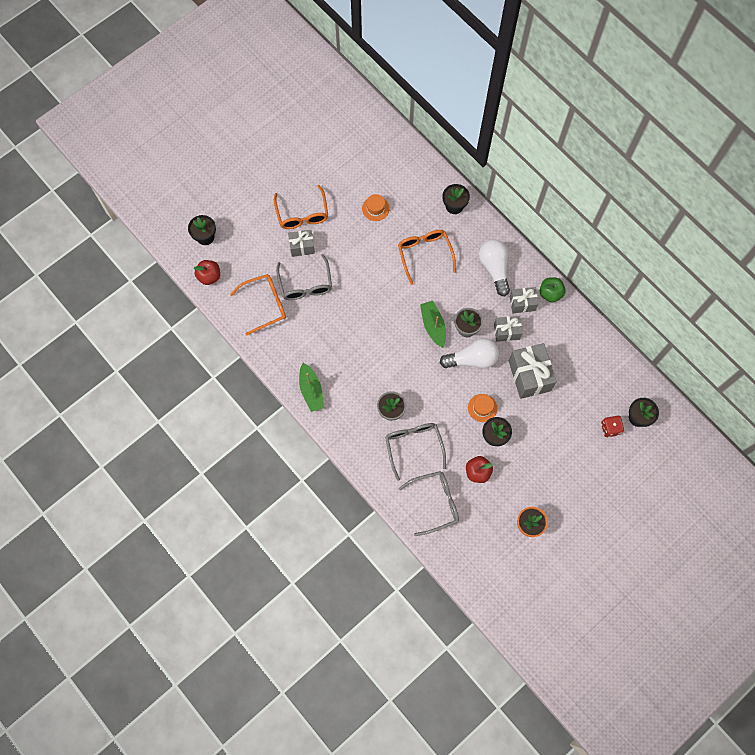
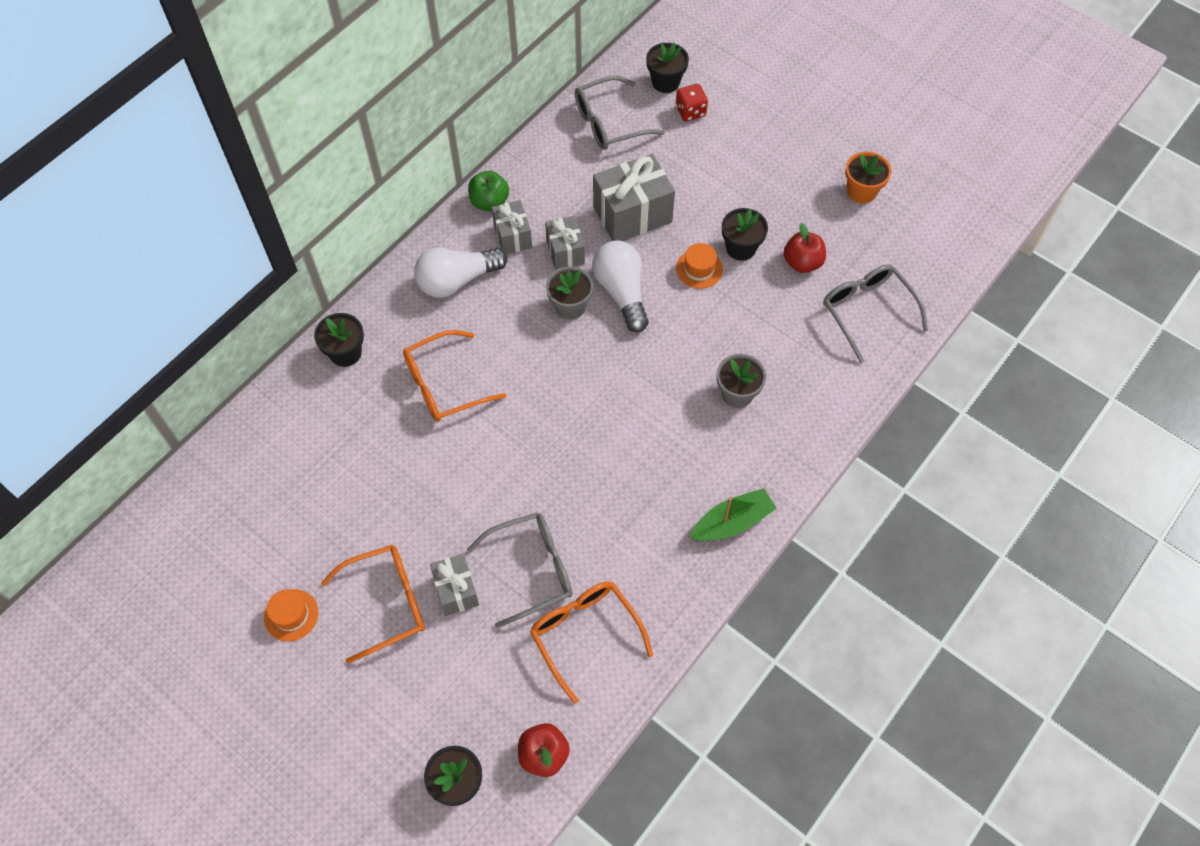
camera: 100 degrees left, 10 degrees down
(375, 208) = (362, 477): orange hat -> orange hat (291, 615)
(414, 446) = (787, 353): grey glasses -> grey glasses (609, 123)
(433, 326) = (574, 354): green boat -> none

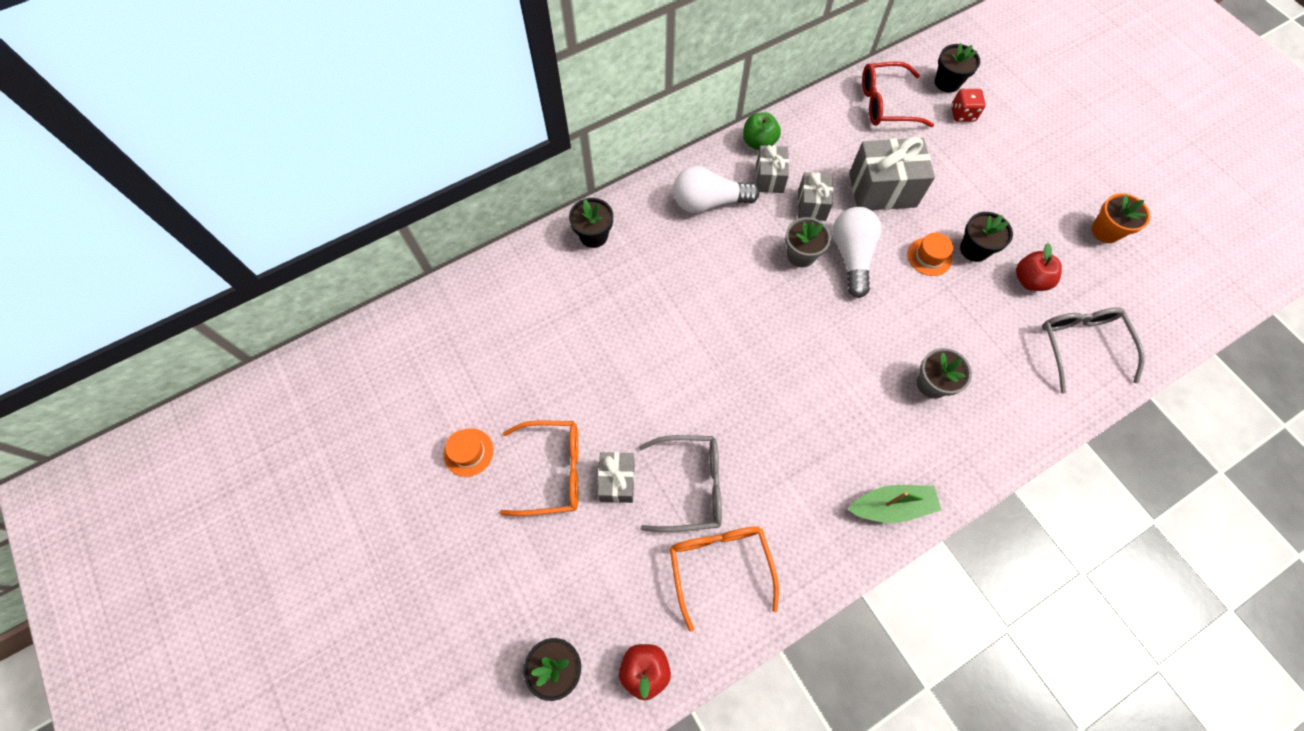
camera: 20 degrees right, 5 degrees up
(444, 385) = (668, 290): orange glasses -> none
(609, 123) = (885, 104): grey glasses -> red glasses

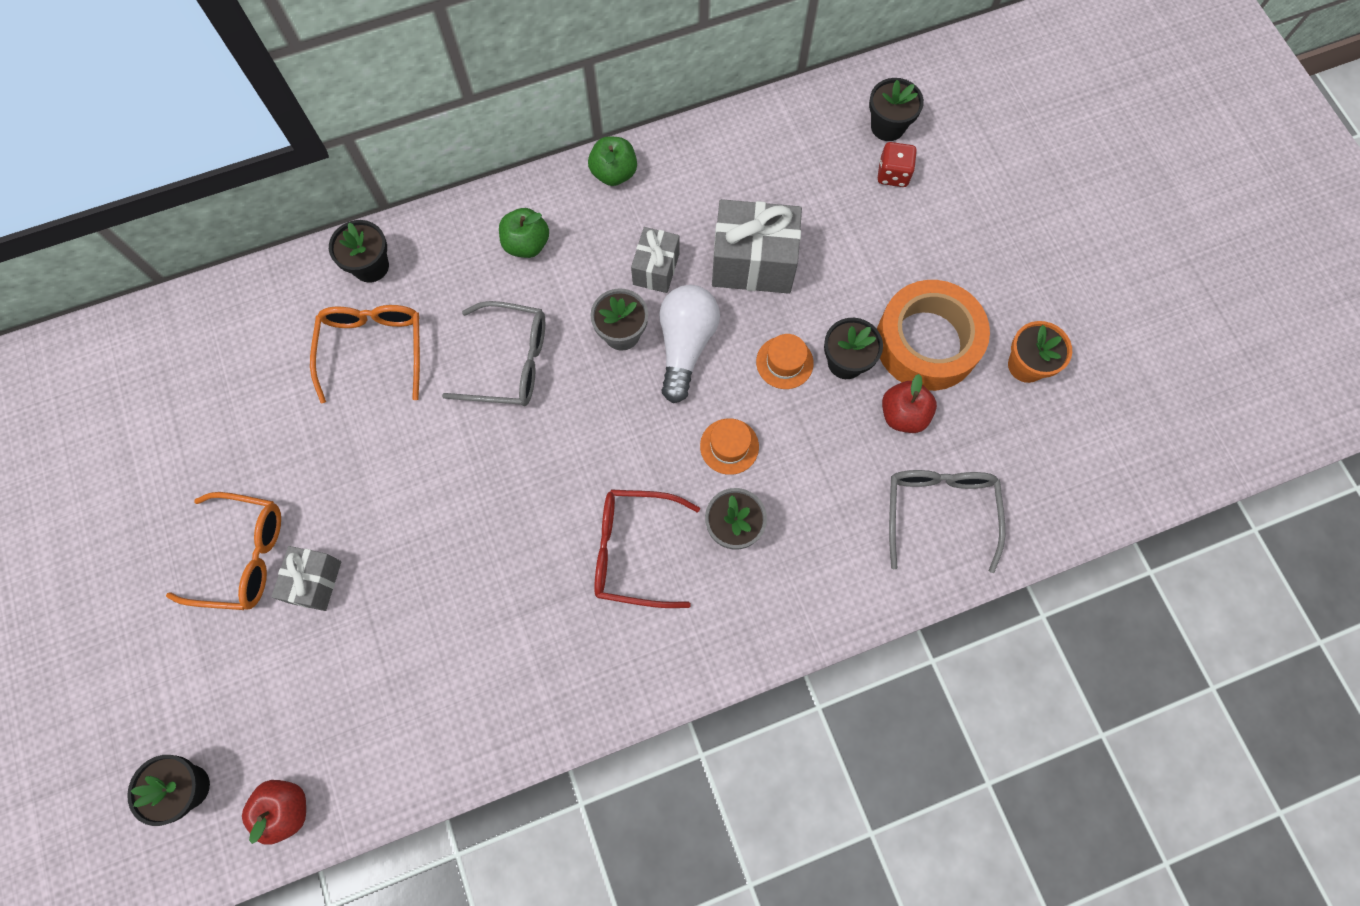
camera: 10 degrees right, 5 degrees up
(468, 452) = (150, 516): orange hat -> orange hat (729, 446)
(690, 486) = (400, 603): grey glasses -> grey glasses (510, 362)
(709, 202) = (526, 244): white light bulb -> green apple
(720, 566) = (407, 705): orange glasses -> orange glasses (373, 349)
(769, 178) = (613, 224): grey gift -> none
(885, 104) = (796, 144): red glasses -> red glasses (633, 551)
(891, 506) = (633, 671): green boat -> none
(1028, 226) = (927, 342): none -> orange tape

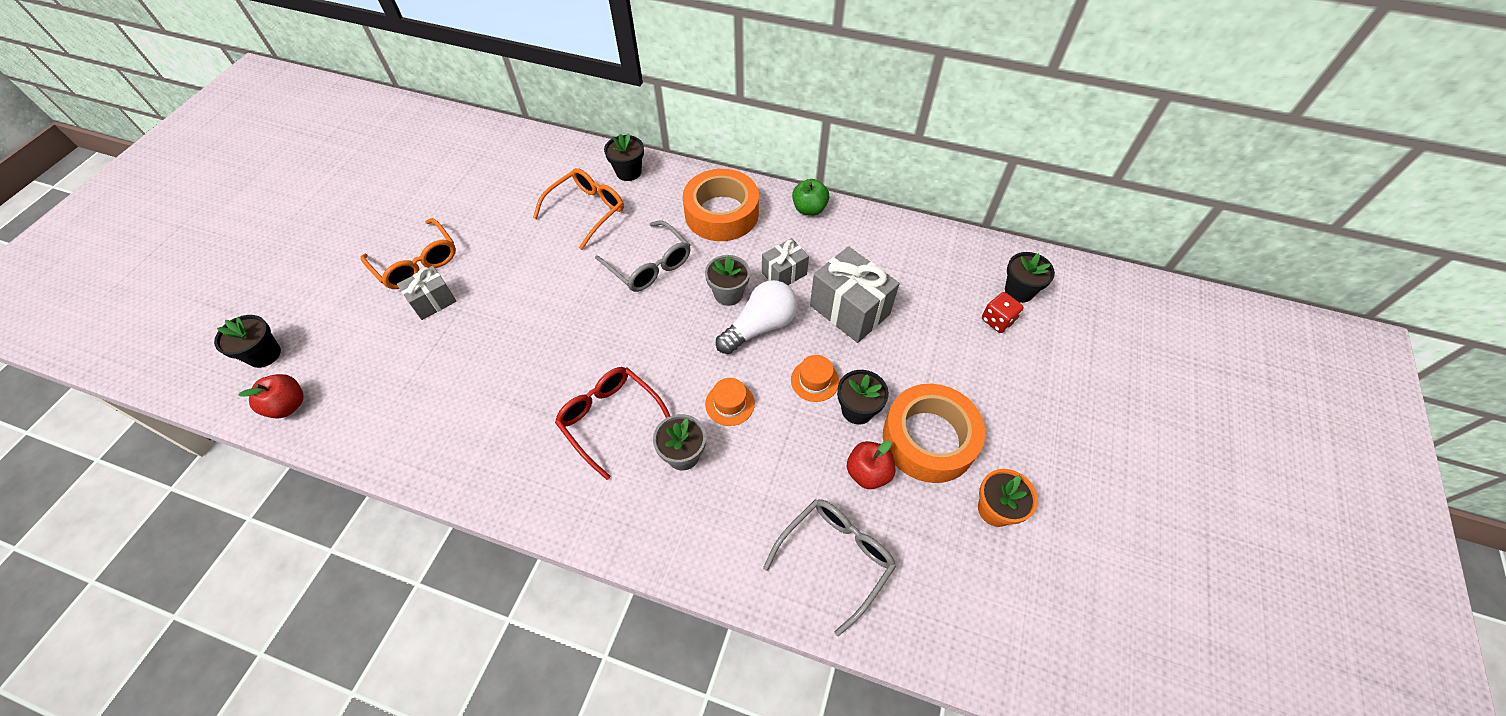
camera: 40 degrees right, 15 degrees down
(526, 244) = (721, 213): green apple -> orange tape

